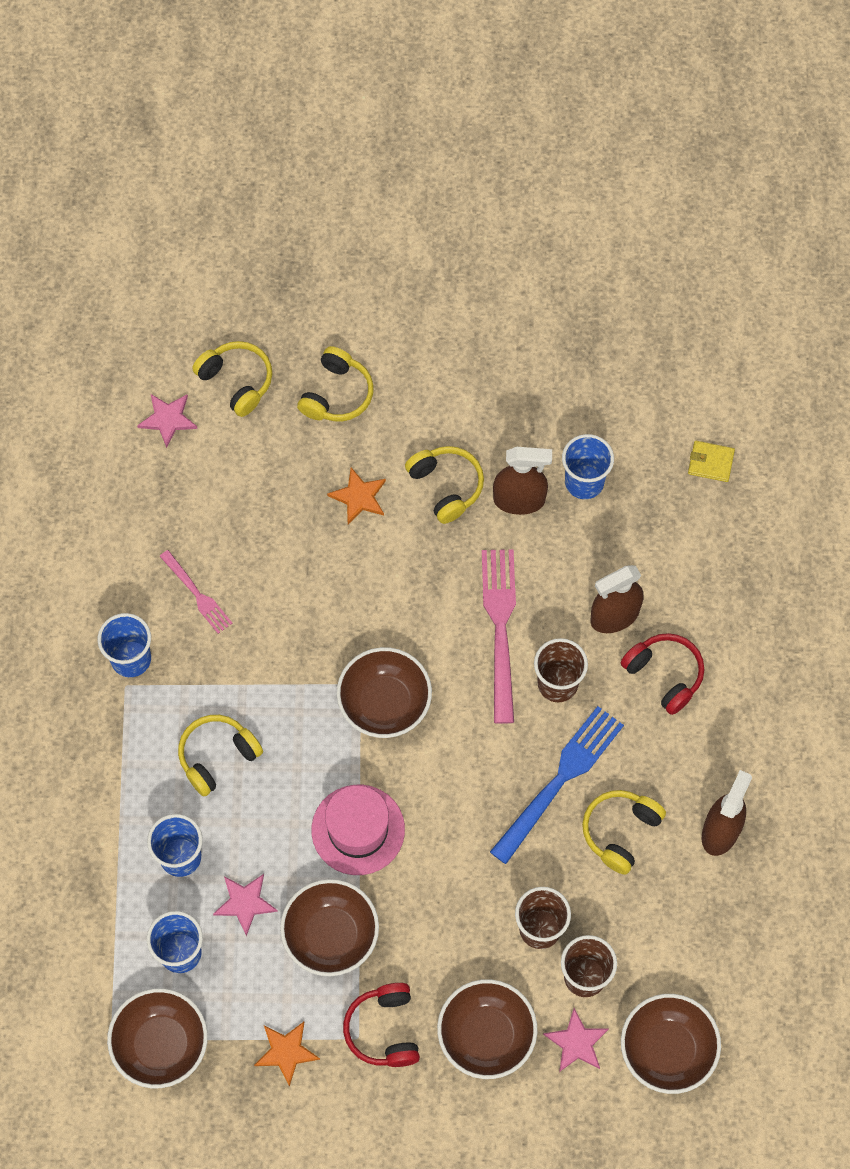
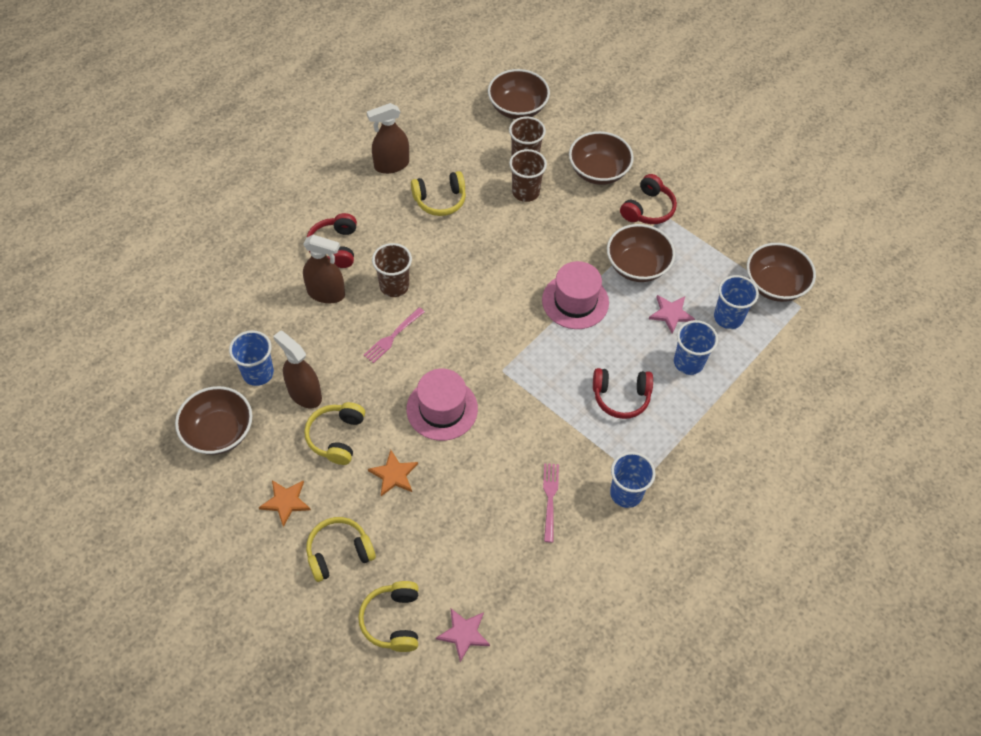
camera: 140 degrees left, 10 degrees down
(217, 756) = (621, 397): yellow headphones -> red headphones
(286, 1052) = (708, 235): orange star -> orange star (286, 502)
(378, 595) = (442, 409): none -> pink hat
(384, 703) = (498, 350): brown bowl -> brown bowl (219, 432)
(500, 627) = (392, 337): pink fork -> pink fork, size x0.56
(560, 779) = (443, 243): blue fork -> none
(576, 1042) = (557, 139): pink star -> none
(710, 462) = (180, 326): yellow wallet -> none

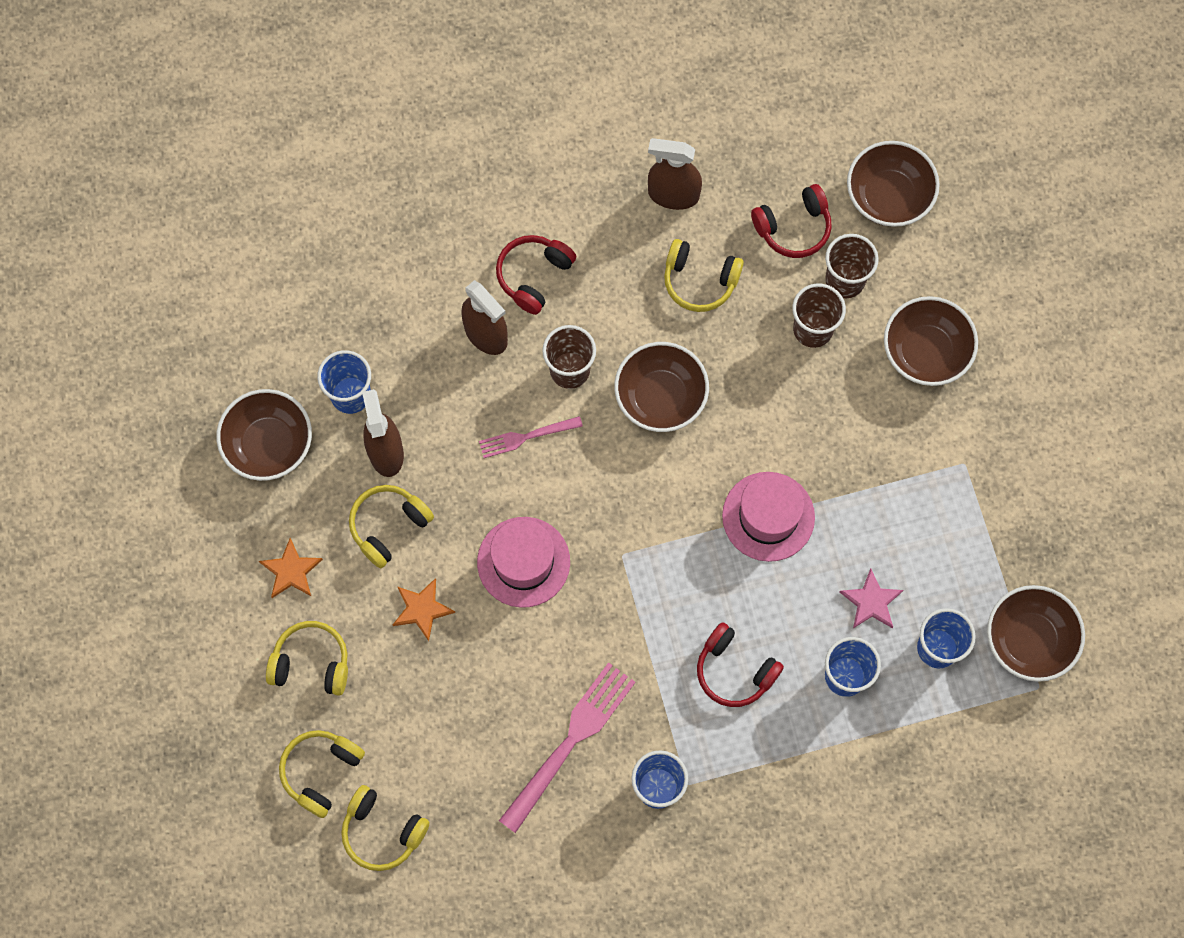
camera: 35 degrees right, 15 degrees up
(464, 634) = (382, 831): pink star -> yellow headphones
(550, 498) = (570, 741): pink fork -> pink fork, size x1.78
(637, 266) = (877, 514): brown bowl -> brown bowl (660, 397)
(648, 209) = (949, 442): red headphones -> red headphones (793, 227)

